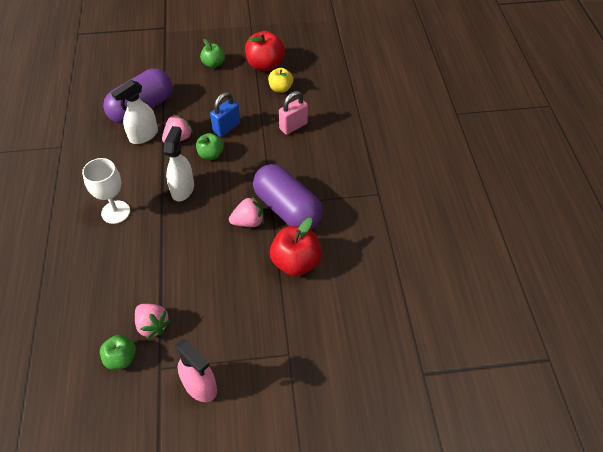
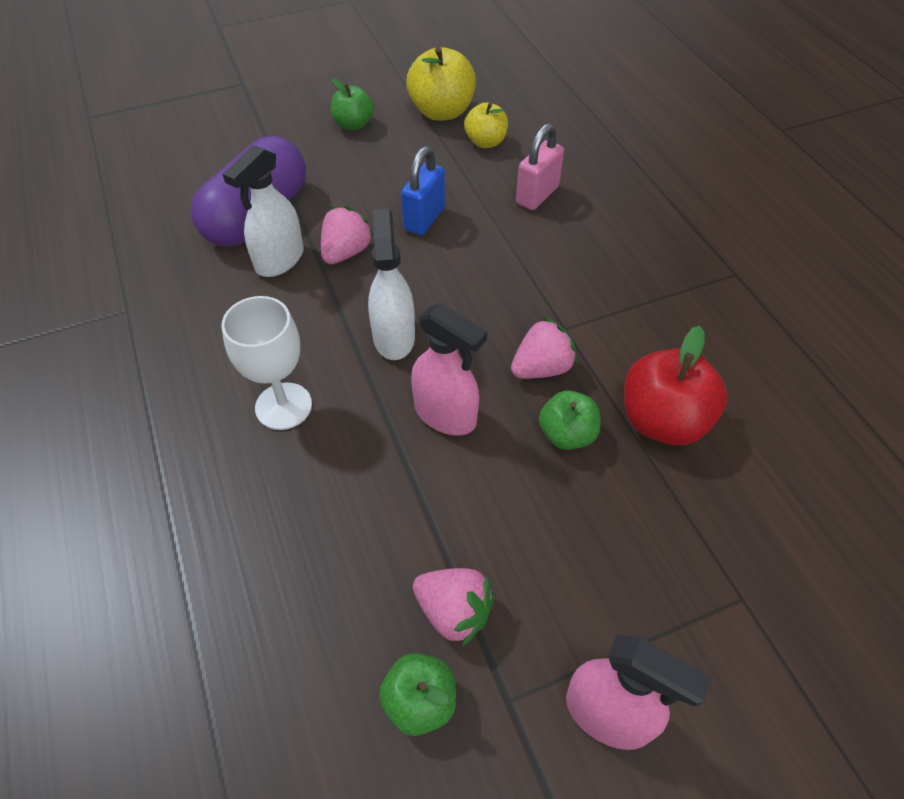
camera: 15 degrees left, 0 degrees up
(190, 234) = (445, 415): none -> pink spray bottle
(211, 154) = (417, 268): green apple -> green apple (567, 434)
(265, 65) = (442, 112): red apple -> yellow apple
(287, 209) = (598, 330): purple capsule -> none

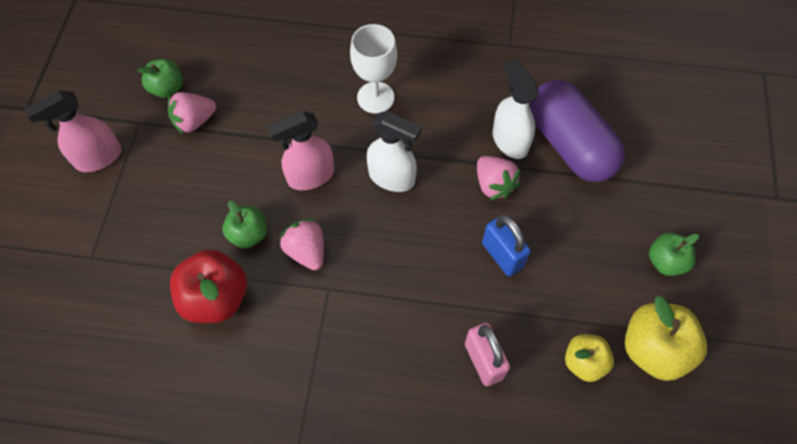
camera: 120 degrees right, 10 degrees up
(541, 368) = (306, 251): pink strawberry -> pink strawberry turned 150 degrees clockwise

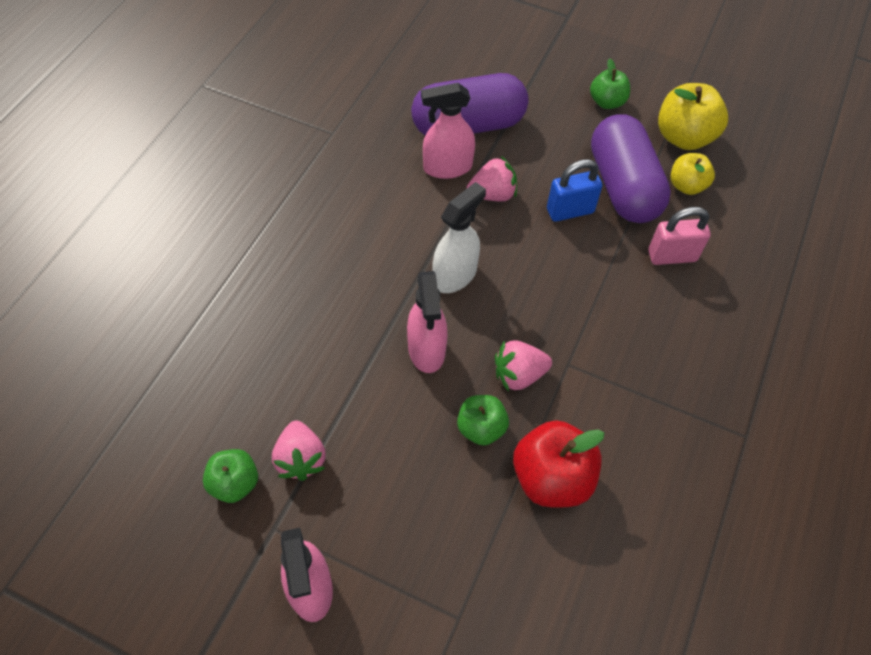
camera: 75 degrees left, 5 degrees down
(375, 97) = (347, 263): white goblet -> none
(509, 141) = (447, 167): white spray bottle -> pink spray bottle
(555, 298) = (623, 186): none -> purple capsule

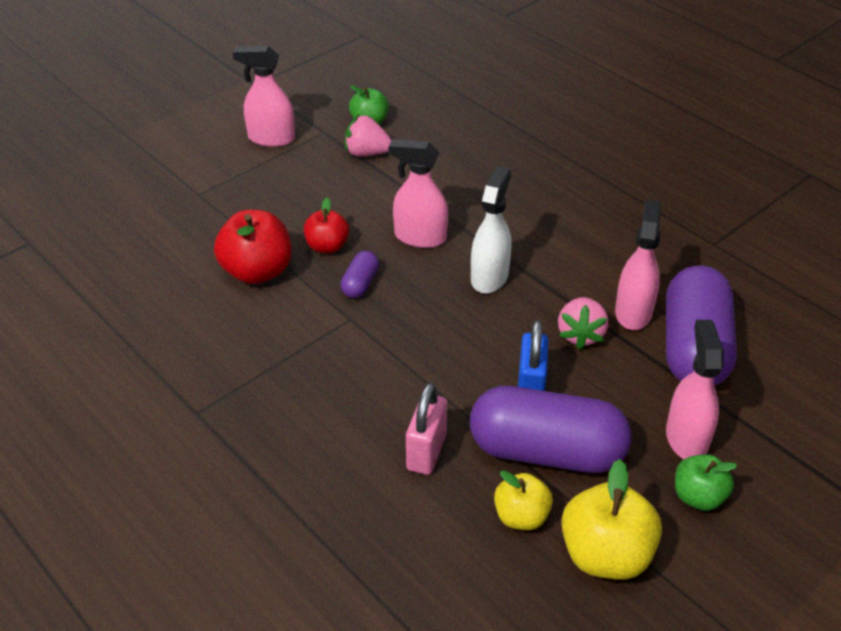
camera: 115 degrees right, 15 degrees down
(455, 275) = (489, 277): white spray bottle -> white spray bottle turned 135 degrees counterclockwise
(481, 428) = (327, 246): green apple -> red apple
(519, 375) = (360, 284): pink strawberry -> purple capsule
(560, 115) = (686, 438): none -> pink spray bottle

